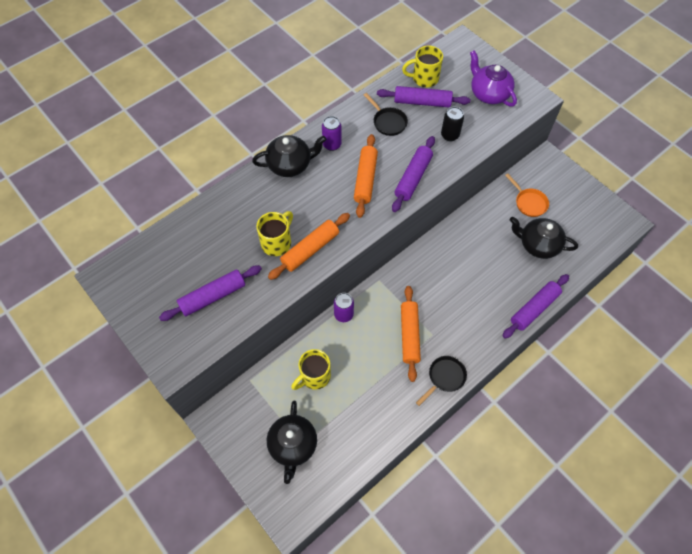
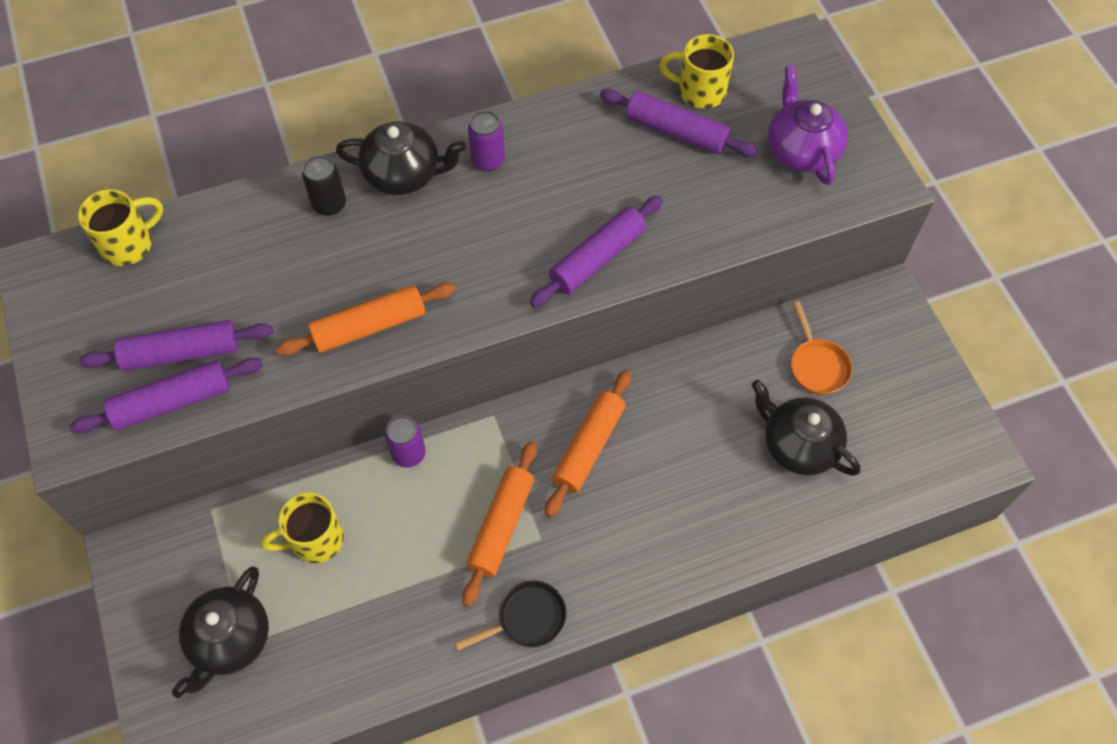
camera: 20 degrees right, 0 degrees up
(277, 242) = (322, 297): yellow mug -> yellow mug (129, 244)
(365, 179) = (515, 236): orange rolling pin -> orange rolling pin (588, 447)
(388, 122) = (601, 149): black pan -> none
(450, 135) = (696, 203): black can -> black can (329, 205)
(534, 308) = (738, 555): purple rolling pin -> purple rolling pin (172, 401)

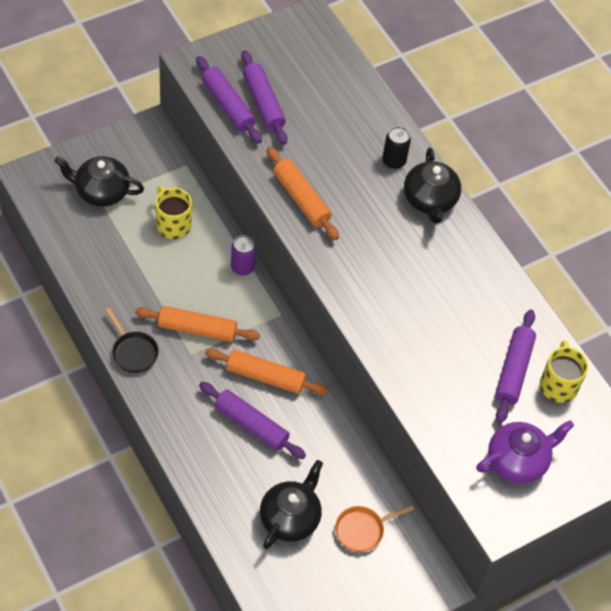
camera: 75 degrees right, 5 degrees down
(129, 244) = (338, 60): yellow mug -> none
(488, 160) = (455, 250): purple can -> none
(597, 258) = (384, 327): purple rolling pin -> purple rolling pin (251, 425)

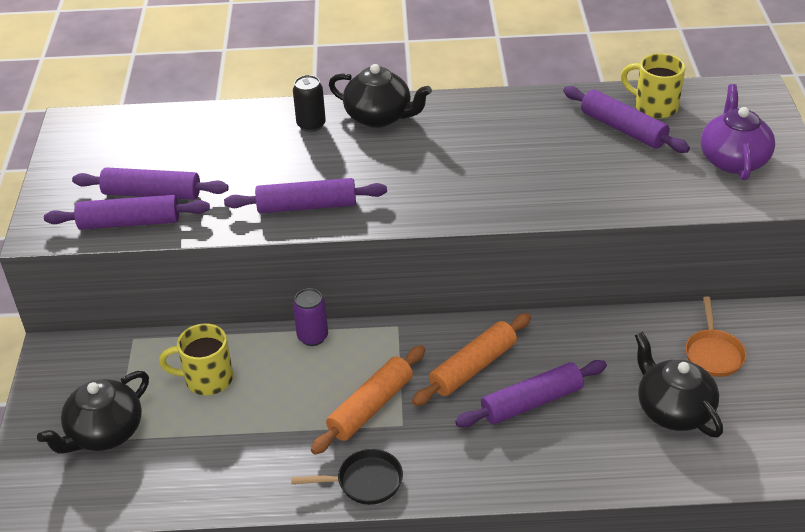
camera: 55 degrees left, 15 degrees down
(301, 199) = (307, 206): orange rolling pin -> purple rolling pin

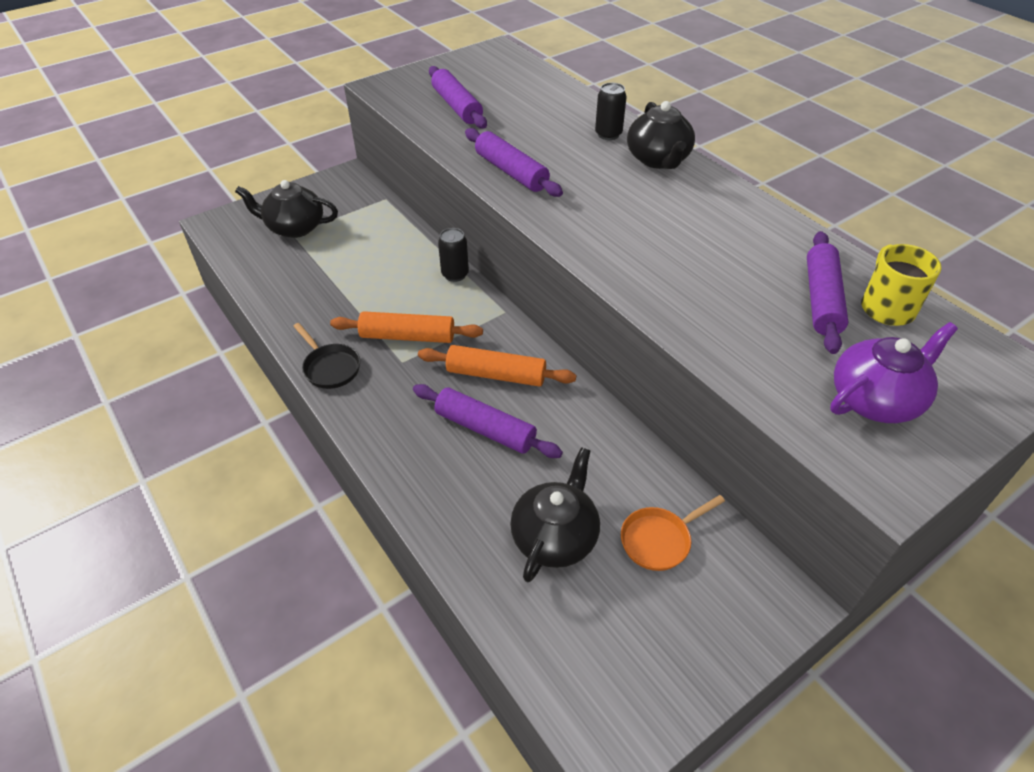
camera: 55 degrees right, 5 degrees up
(129, 222) = (419, 111): purple rolling pin -> none
(207, 379) = (374, 246): yellow mug -> none
(312, 337) = (455, 274): purple can -> black can

